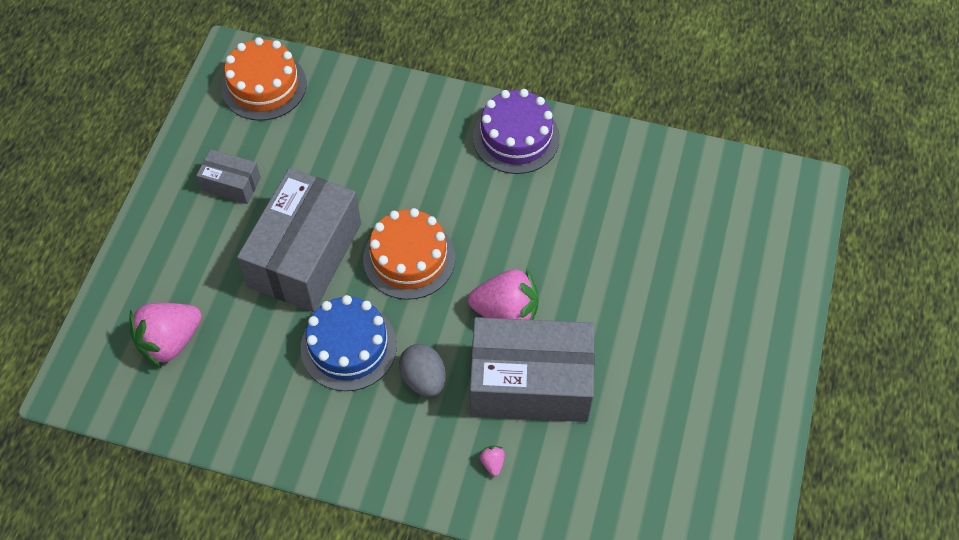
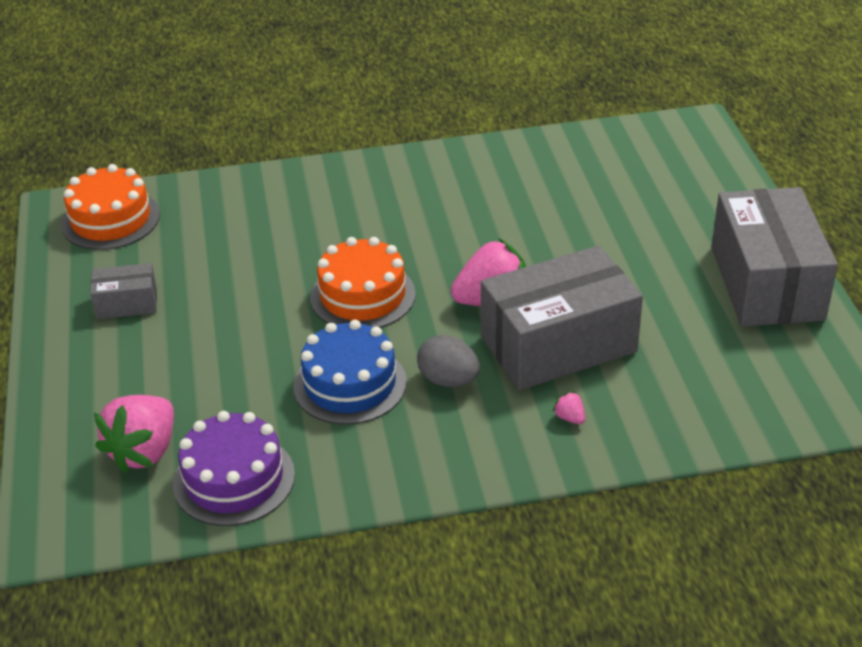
camera: 25 degrees left, 20 degrees down
(305, 255) = (249, 330): grey box -> grey box (766, 283)
(516, 137) = (402, 176): purple cake -> purple cake (234, 479)

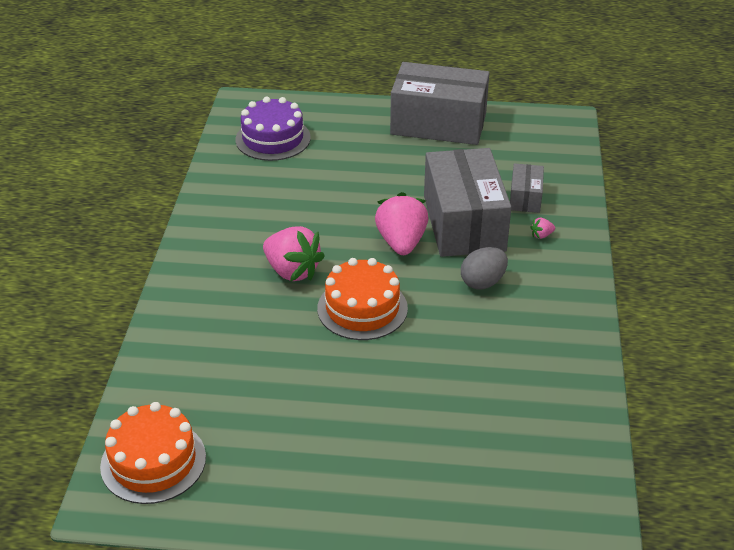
camera: 75 degrees left, 0 degrees up
(127, 303) = (299, 461): grey box -> grey box (525, 198)
(144, 451) = (509, 469): pink strawberry -> pink strawberry (292, 271)
(234, 479) = (557, 416): purple cake -> purple cake (273, 139)
(350, 384) = (468, 334): blue cake -> none

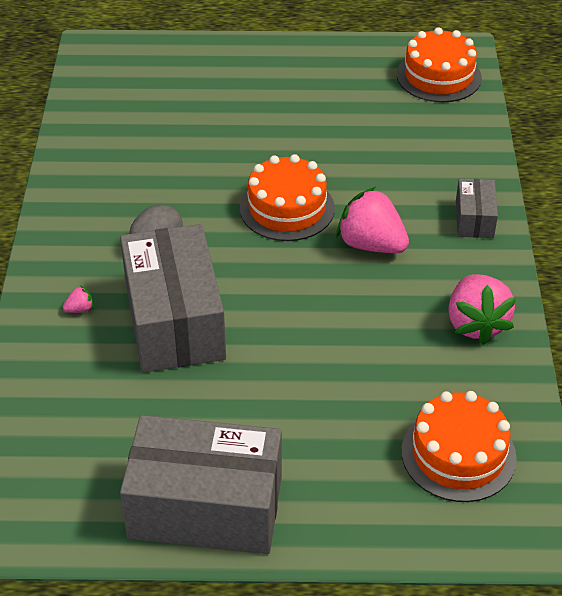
camera: 175 degrees right, 5 degrees up
(273, 139) = (458, 454): purple cake -> orange cake
(401, 242) = (251, 288): pink strawberry -> pink strawberry (476, 324)
(525, 198) = (90, 366): grey box -> grey box (474, 219)

